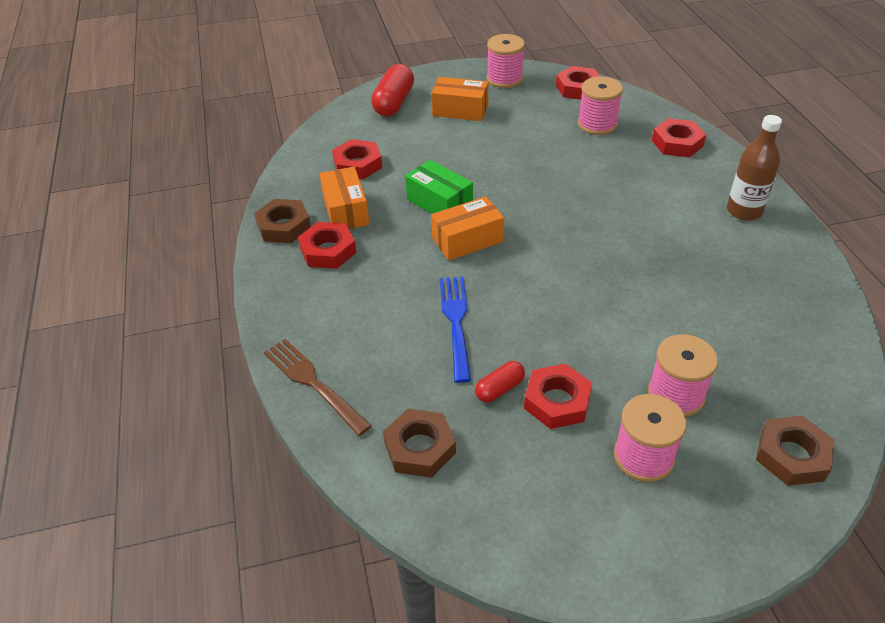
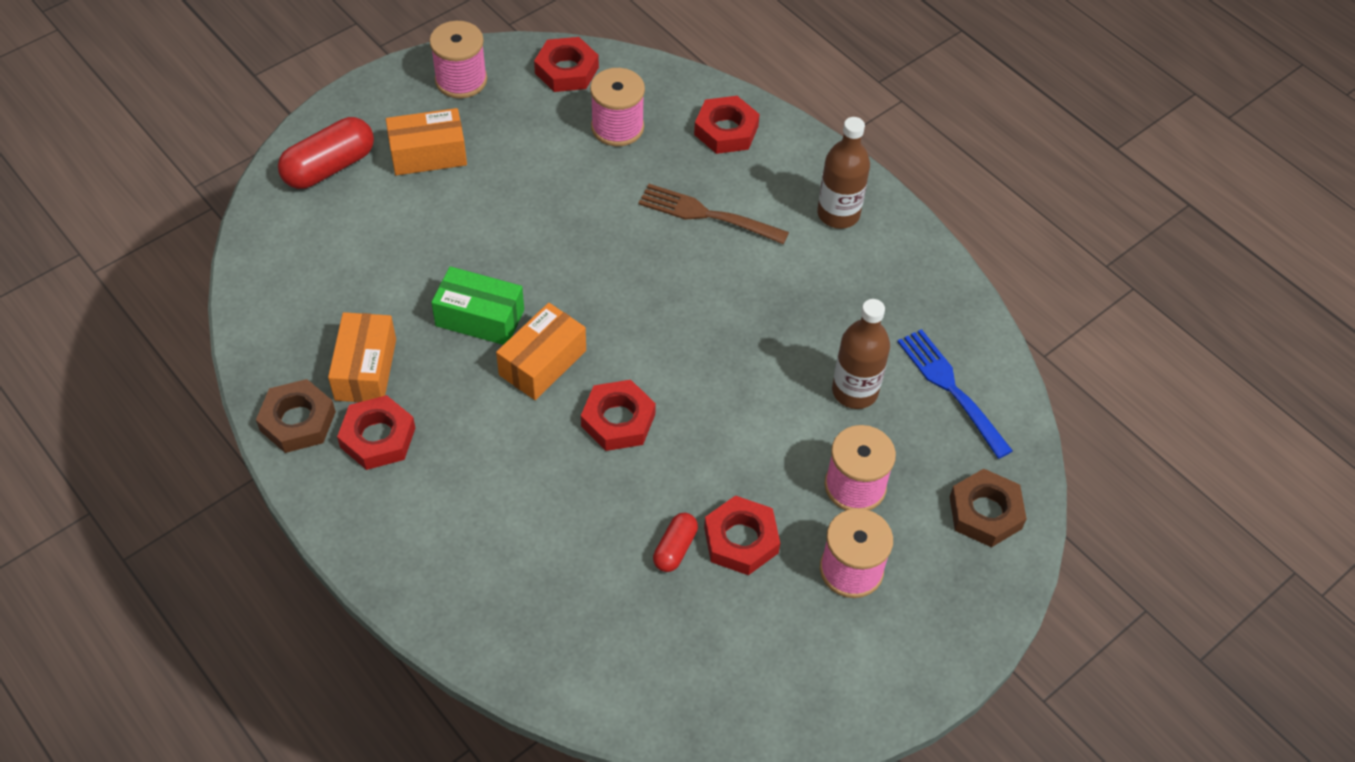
camera: 30 degrees left, 10 degrees up
(314, 384) = (468, 622): brown fork -> brown fork (708, 215)
(346, 210) = (365, 369): orange box -> orange box turned 45 degrees clockwise
(357, 164) = (339, 290): red nut -> red nut (618, 420)
(394, 103) = (329, 167): red capsule -> red capsule turned 60 degrees clockwise
(420, 448) = (626, 651): brown nut -> none
(456, 323) = (587, 483): blue fork -> blue fork (952, 389)
(706, 328) = (854, 391): none -> brown bottle

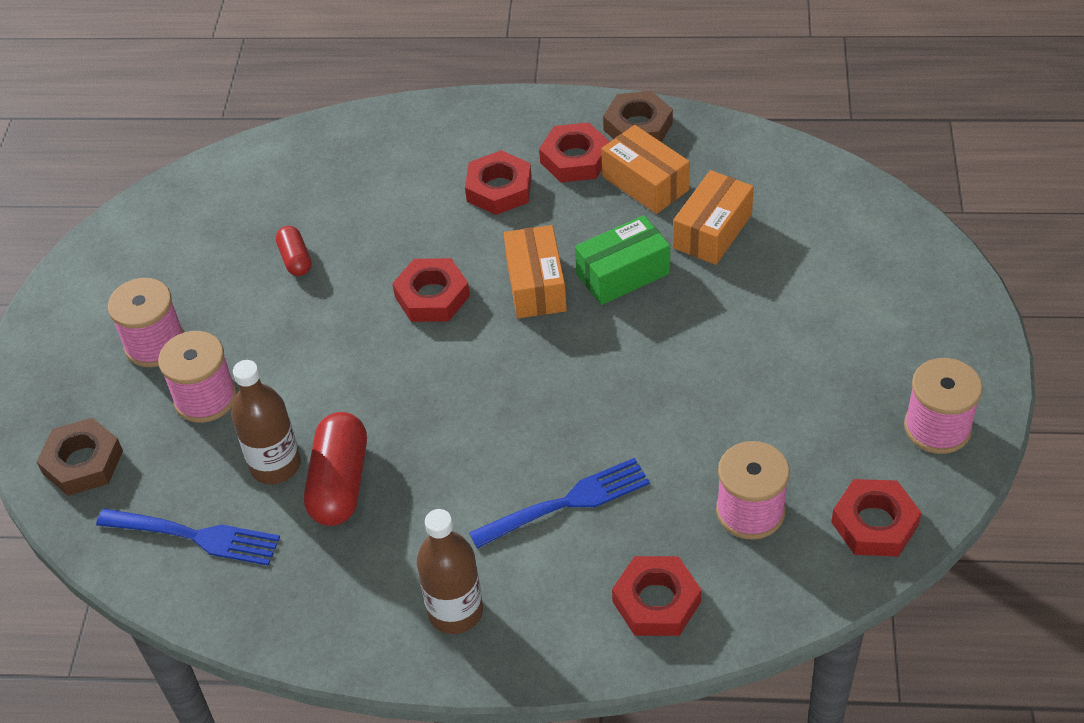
camera: 140 degrees right, 5 degrees down
(329, 167) = (899, 270): red capsule -> red capsule (339, 483)
(428, 154) = (851, 345): orange box -> orange box (712, 231)
(708, 215) = (566, 504): brown fork -> blue fork
(741, 540) = (255, 299): red nut -> red nut (499, 189)

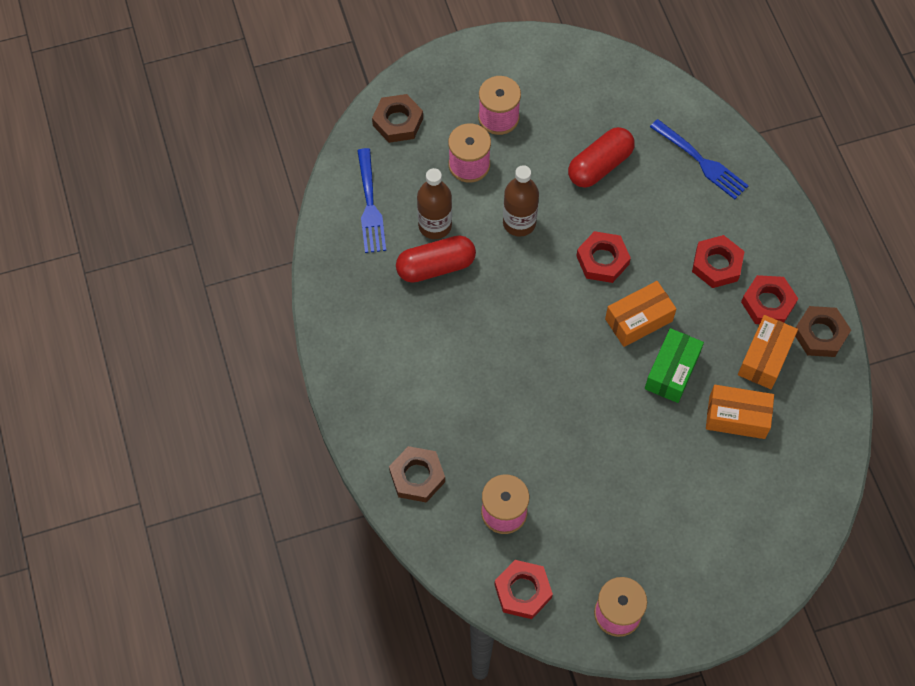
camera: 65 degrees right, 15 degrees up
(295, 259) = (600, 165): red capsule -> red capsule, size x1.80
(455, 611) = (370, 366): brown bottle -> brown bottle (519, 223)
(566, 504) = (469, 400): blue fork -> blue fork (700, 161)
(623, 274) = (672, 371): green box -> green box turned 75 degrees clockwise
(656, 601) = (417, 476): red nut -> brown nut

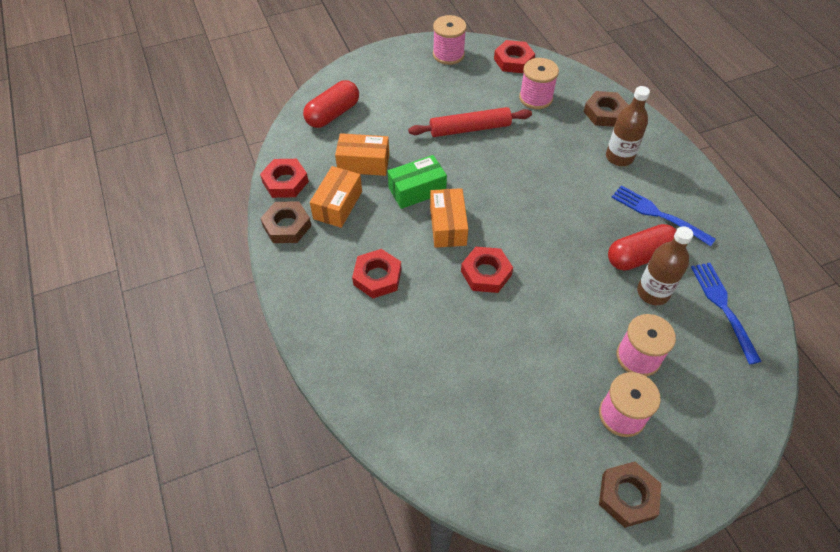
camera: 175 degrees right, 10 degrees down
(398, 122) = (731, 400): brown nut -> brown nut (627, 496)
(519, 223) = (572, 301): brown bottle -> brown bottle (619, 157)
(600, 165) = (500, 367): red capsule -> red capsule (333, 114)
(600, 463) = (469, 129): none -> red rolling pin
(638, 320) = (448, 226): orange box -> orange box turned 60 degrees counterclockwise
(672, 371) = (417, 190): green box -> green box turned 45 degrees clockwise
(700, 161) = (393, 380): blue fork -> blue fork (659, 214)
(768, 303) = (331, 247): red nut -> red nut (285, 182)

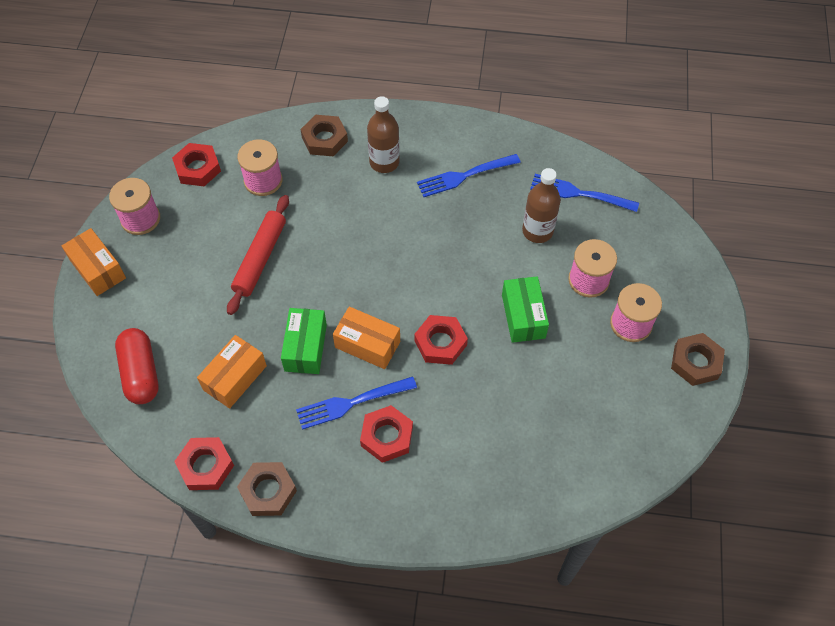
camera: 60 degrees left, 5 degrees up
(337, 205) = (274, 429): orange box -> orange box (98, 269)
(391, 241) = (352, 402): none -> blue fork
(558, 321) = (523, 316): none -> green box
(639, 256) = (497, 217): red capsule -> none

